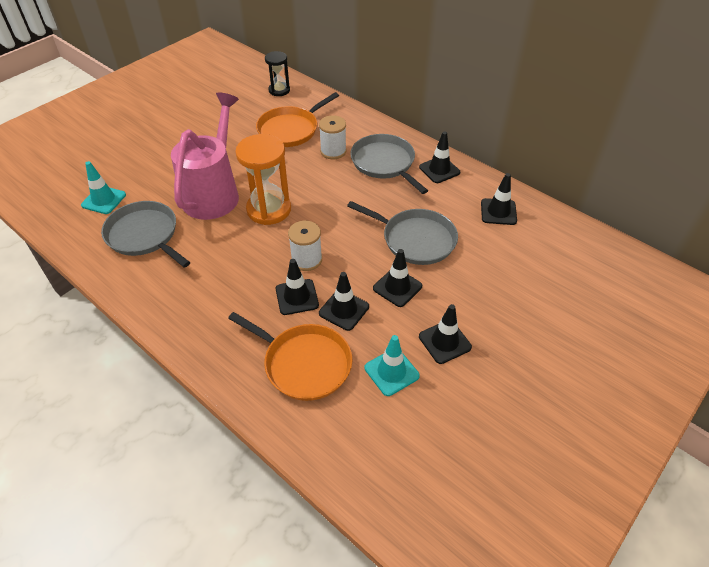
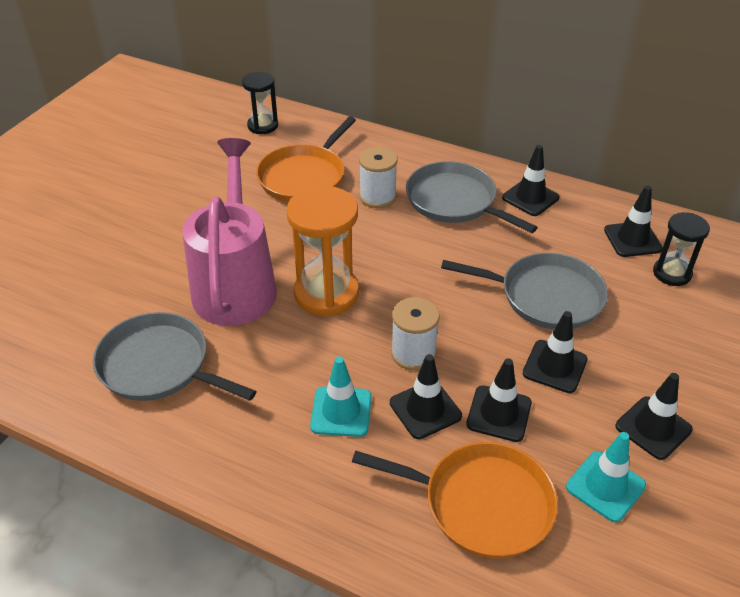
camera: 15 degrees left, 5 degrees down
(104, 200) = (71, 325): turquoise traffic cone -> turquoise traffic cone (341, 412)
(515, 241) = (672, 273): none -> black hourglass

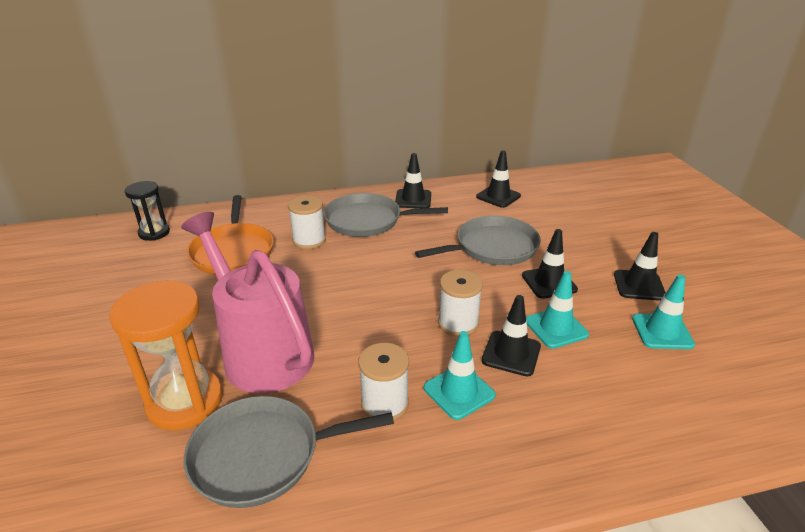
camera: 40 degrees left, 10 degrees down
(275, 383) = (384, 404): none -> white spool
(326, 293) = (347, 318): orange hourglass -> orange hourglass (185, 401)
(481, 503) = (619, 388): orange pan -> none
(499, 413) = (556, 328): black traffic cone -> turquoise traffic cone
(672, 273) = (540, 204): black hourglass -> none

